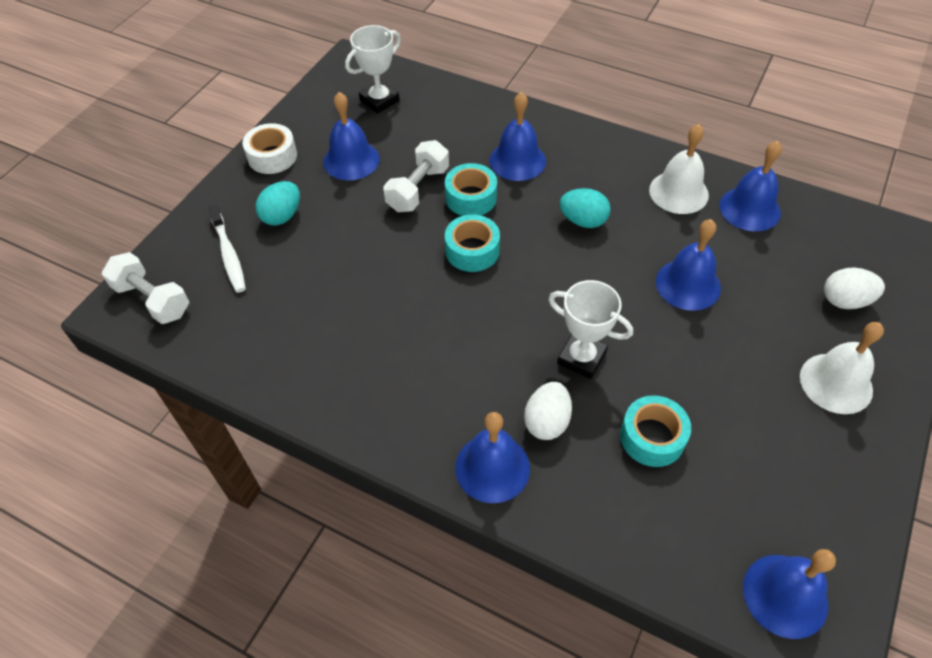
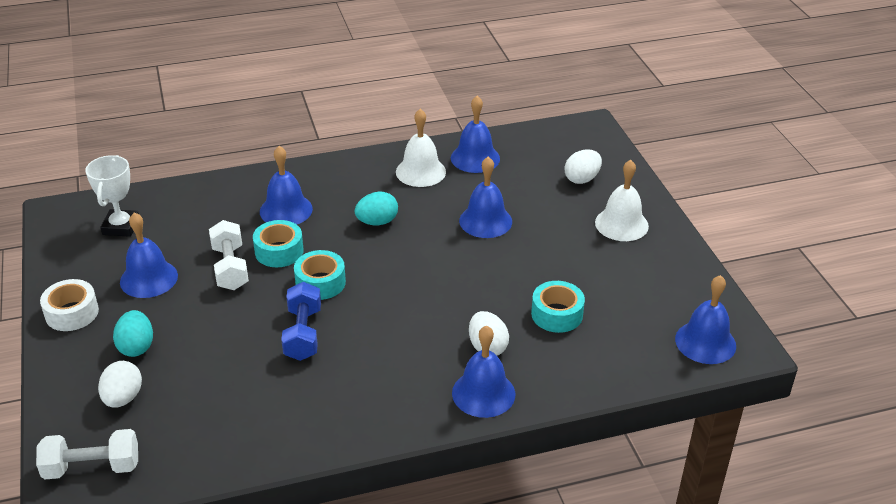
camera: 45 degrees left, 15 degrees down
(229, 255) = (123, 398): white toothbrush -> white egg
(408, 291) = (303, 334): none -> blue dumbbell
(581, 358) = (468, 300): white trophy -> none

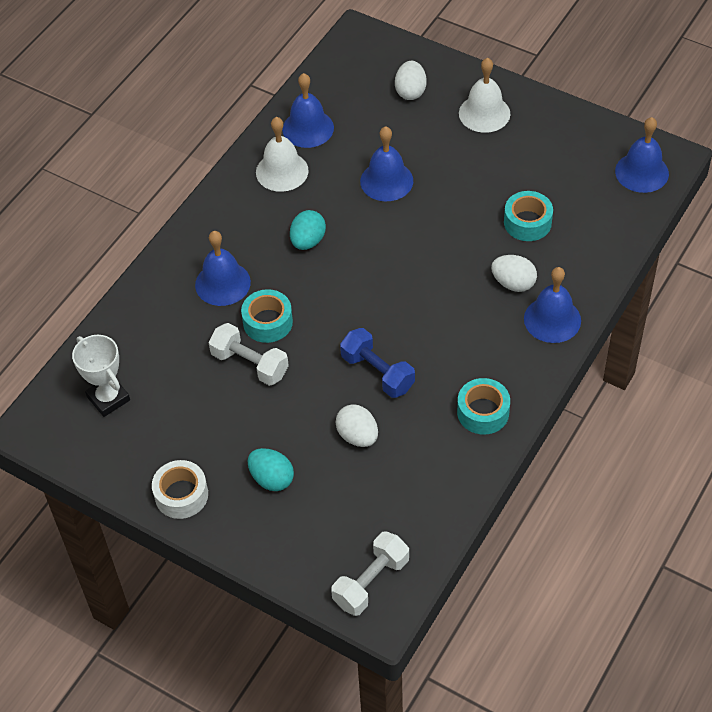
camera: 40 degrees left, 15 degrees up
(123, 398) = (319, 521): white egg -> white egg (357, 436)
(149, 278) = (199, 422): blue bell -> none
(320, 283) = (334, 323): turquoise tape -> turquoise tape (483, 412)

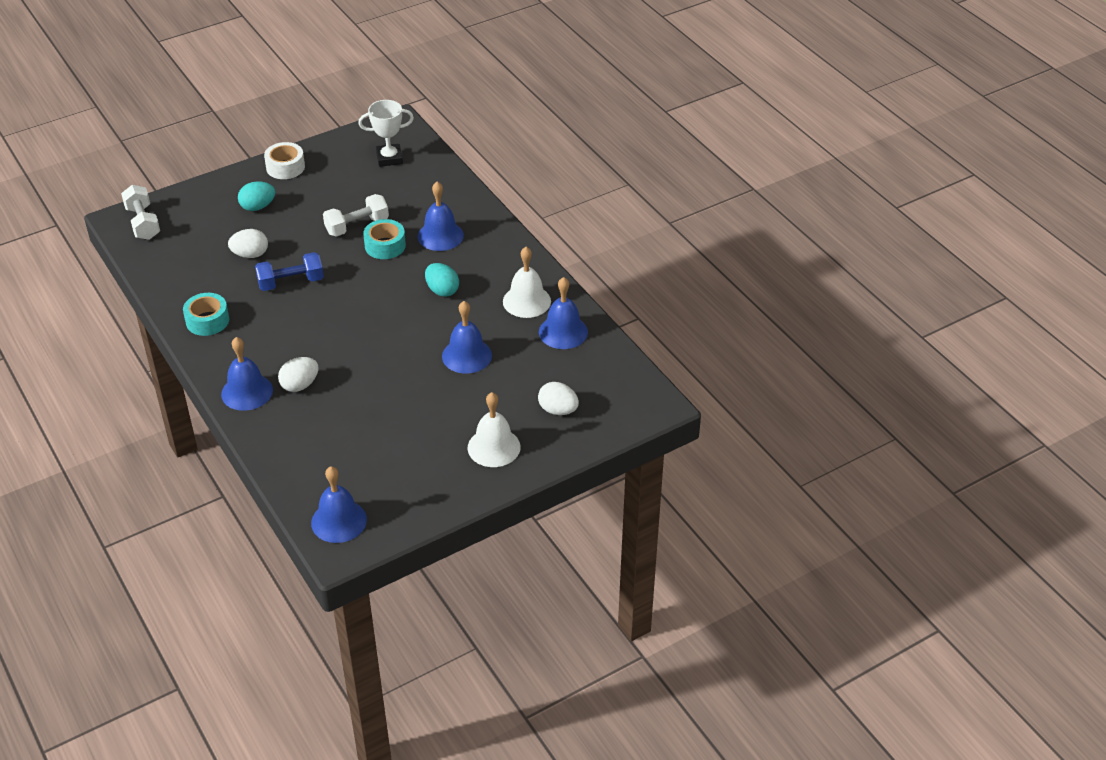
camera: 115 degrees right, 10 degrees down
(527, 222) = (351, 420): turquoise tape -> none

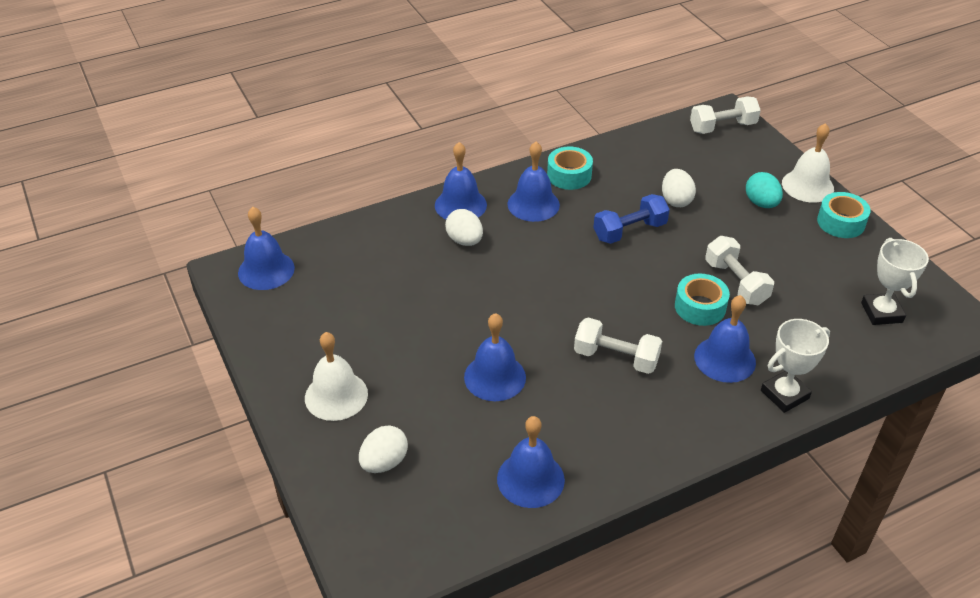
camera: 95 degrees right, 0 degrees up
(249, 343) = (533, 204): none -> blue bell
(285, 167) = (841, 222): white tape -> turquoise tape
(291, 282) = (629, 231): blue dumbbell -> blue dumbbell turned 75 degrees clockwise
(442, 290) = (616, 358): turquoise egg -> white dumbbell
(473, 210) = (784, 394): none -> white trophy
(526, 301) = (594, 442): white bell -> white bell (807, 186)

